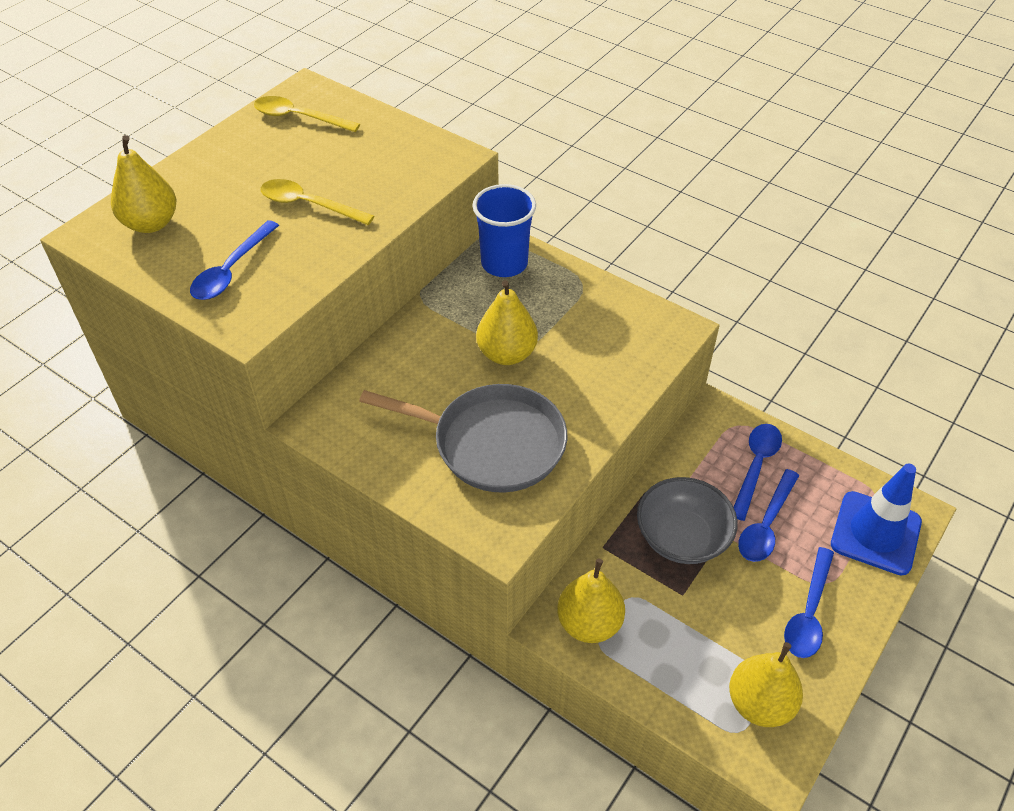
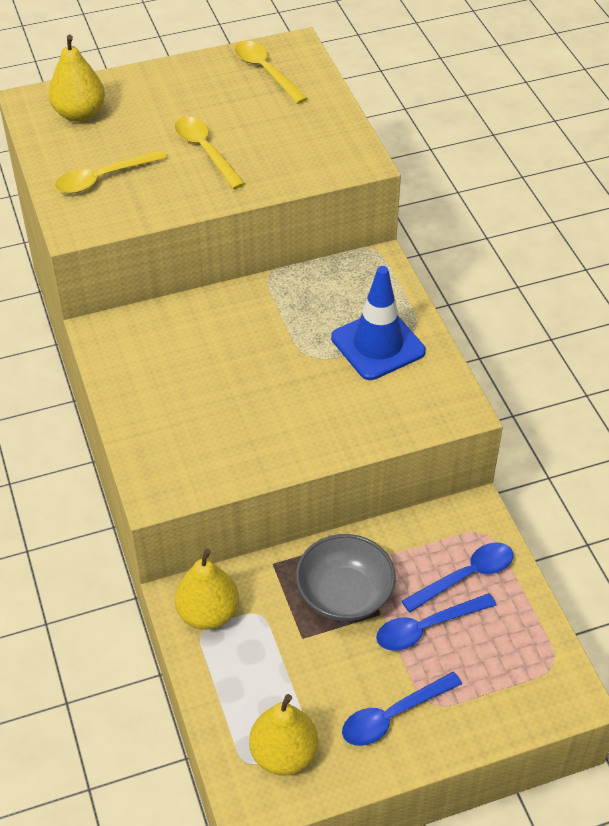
camera: 35 degrees right, 0 degrees up
(232, 270) = (103, 178): blue spoon -> yellow spoon
(493, 443) = (216, 421): grey pan -> none
(504, 263) = (364, 279): blue cup -> none
(507, 354) = (294, 356): yellow pear -> none
(875, 533) = (519, 692): blue traffic cone -> blue traffic cone (378, 345)

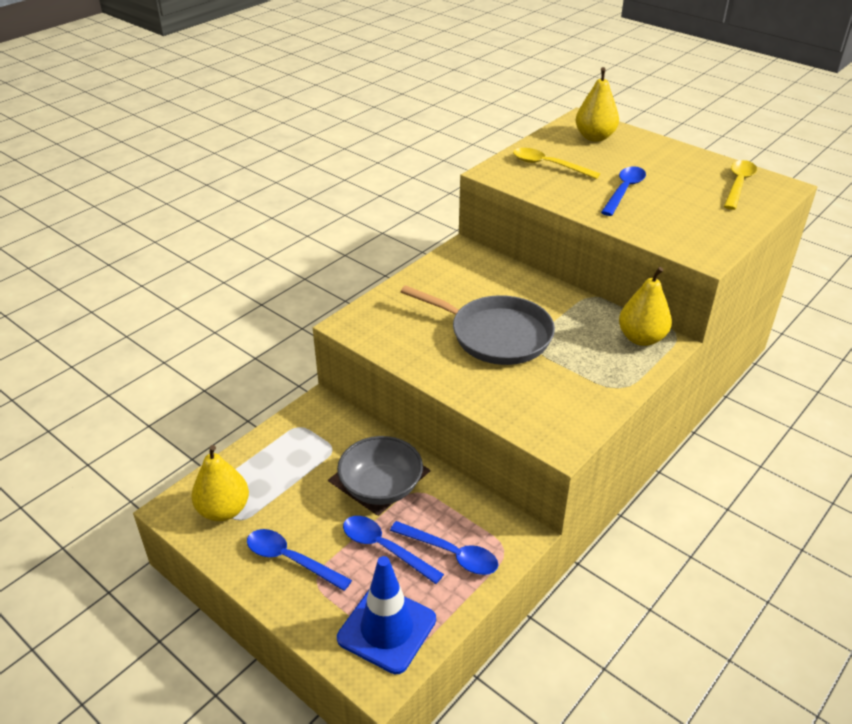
camera: 60 degrees right, 10 degrees down
(205, 151) = (624, 191): yellow spoon -> blue spoon
(208, 613) = (316, 423): yellow pear -> yellow pear (641, 338)
(272, 378) = (496, 335): none -> grey pan
(378, 345) = (581, 374): blue traffic cone -> blue traffic cone (387, 629)

